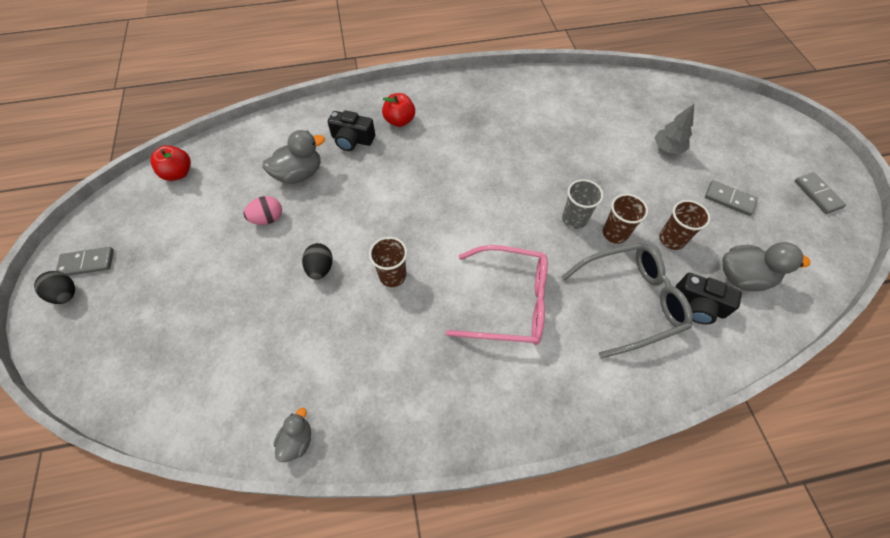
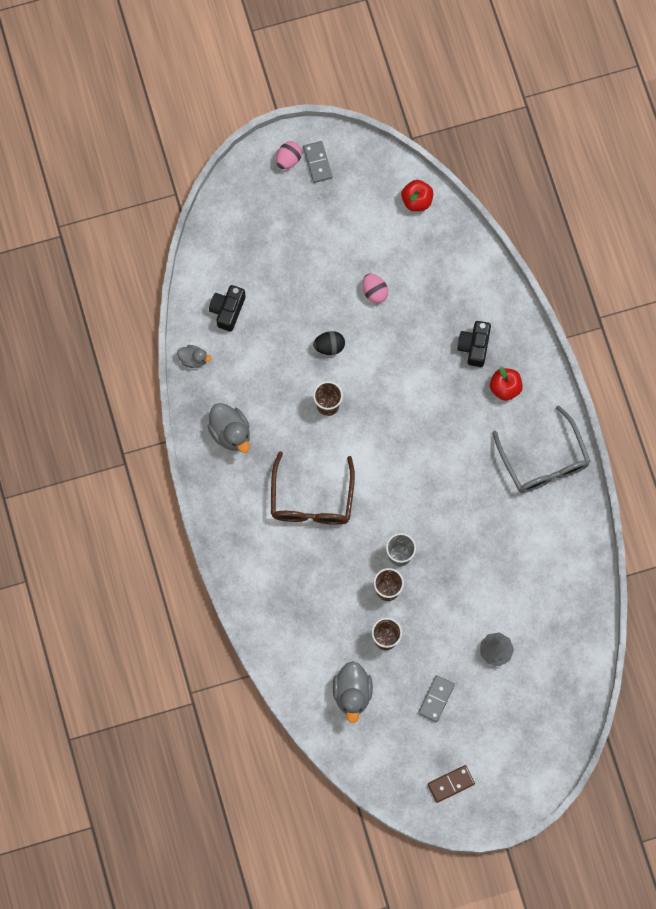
camera: 85 degrees right, 15 degrees up
(66, 294) = (288, 159): black egg -> pink egg
(299, 174) = (427, 307): grey duck -> grey duck (230, 433)
(509, 302) = (311, 499): pink glasses -> brown glasses
(630, 301) = (321, 596): grey glasses -> grey glasses (543, 460)
(698, 306) = (321, 651): black camera -> black camera (227, 310)
(817, 194) = (451, 784): grey domino -> brown domino

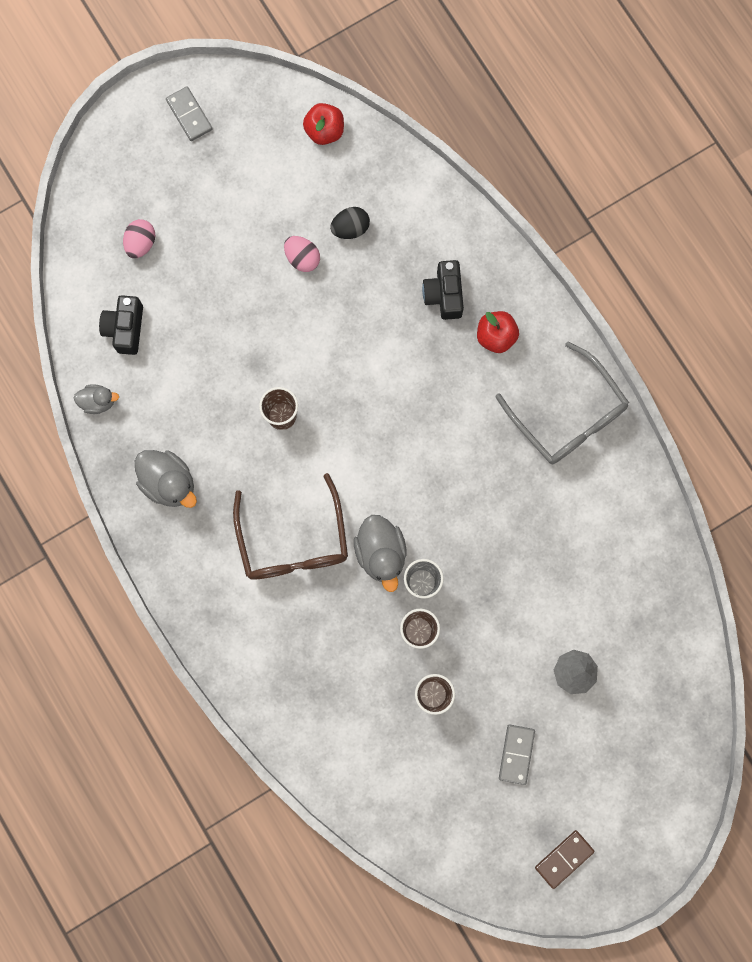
camera: 15 degrees left, 5 degrees up
(288, 159) = (152, 120): pink egg -> pink egg (141, 243)
(329, 346) = (264, 341): black egg -> black egg (350, 228)
(352, 693) = (409, 776): grey duck -> grey duck (381, 553)

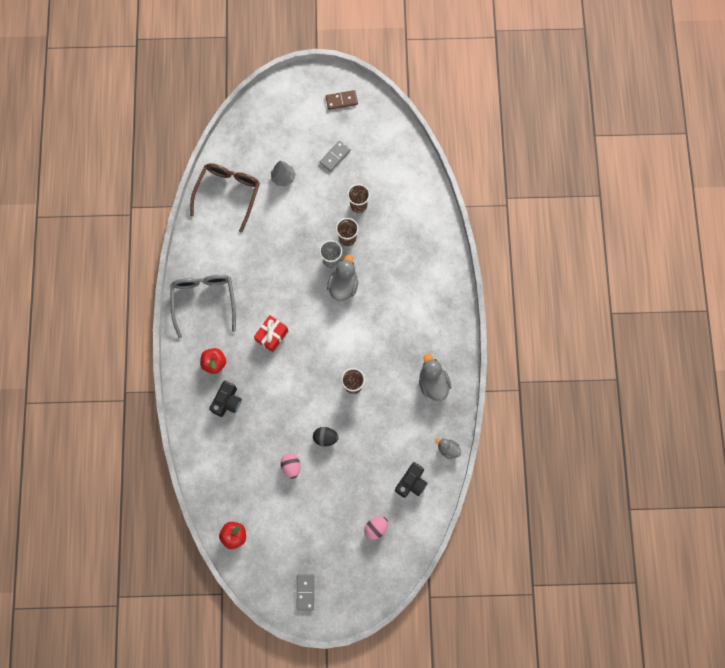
camera: 150 degrees left, 5 degrees down
(293, 541) = (384, 317): brown glasses -> brown glasses (228, 194)
(350, 228) = (254, 468): black egg -> black egg (325, 438)
(439, 420) = (272, 335): none -> red gift

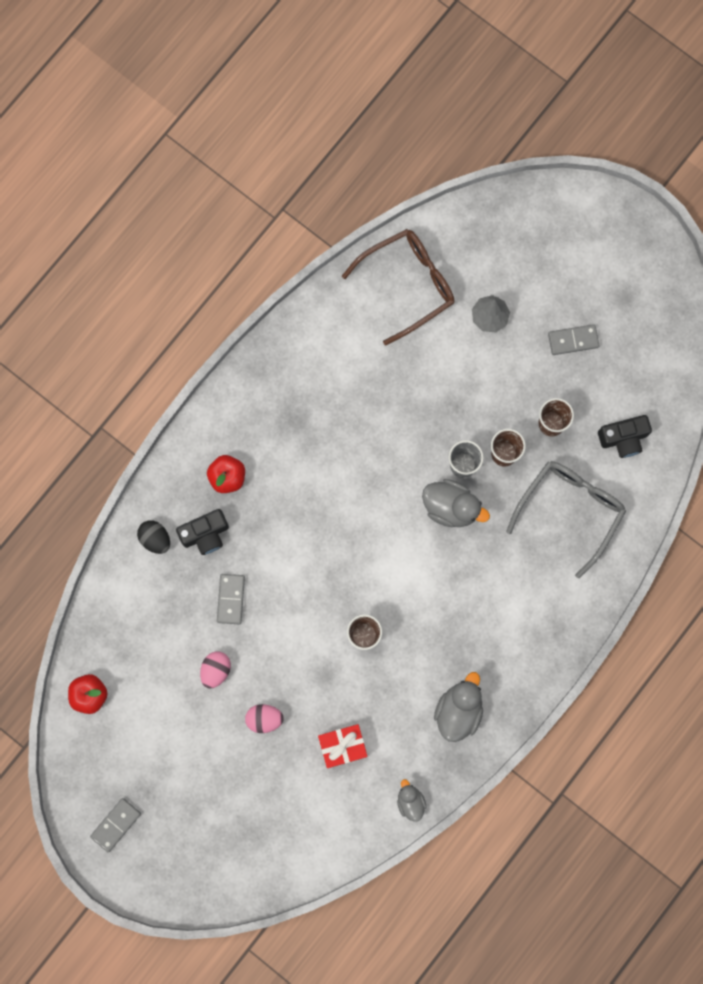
camera: 40 degrees right, 5 degrees up
(204, 301) = (275, 393): grey glasses -> grey glasses (570, 510)
(268, 424) = (230, 599): none -> grey domino
(272, 335) = (319, 499): red gift -> red gift (342, 746)
(325, 438) = (282, 670): black egg -> black egg (155, 539)
(341, 101) = (640, 276): brown domino -> none
(343, 285) = (451, 507): grey duck -> grey duck turned 60 degrees clockwise
(376, 528) = (253, 821): pink egg -> pink egg (264, 719)
(411, 482) = (336, 804): black camera -> black camera (623, 438)

